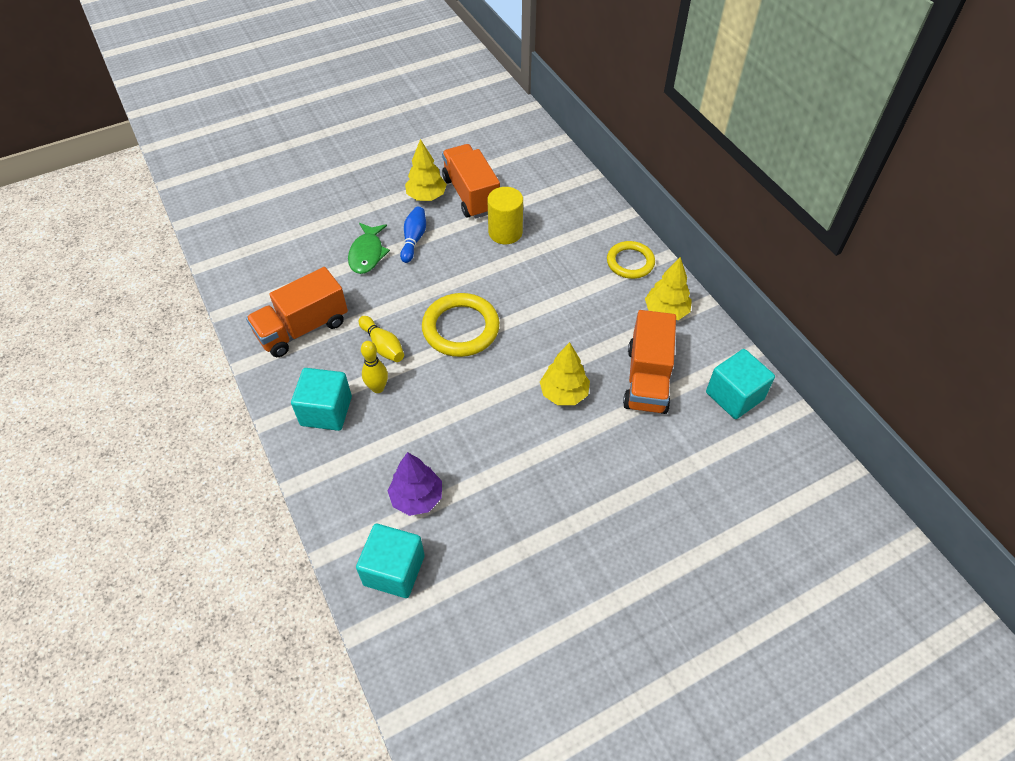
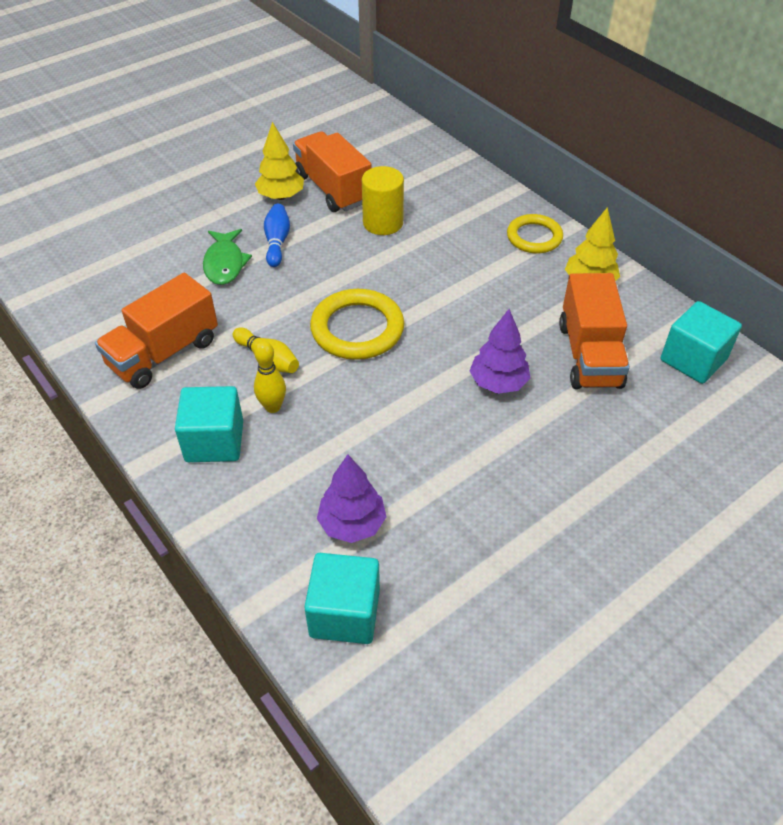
camera: 10 degrees left, 5 degrees down
(564, 393) = (498, 383): yellow tree -> purple tree

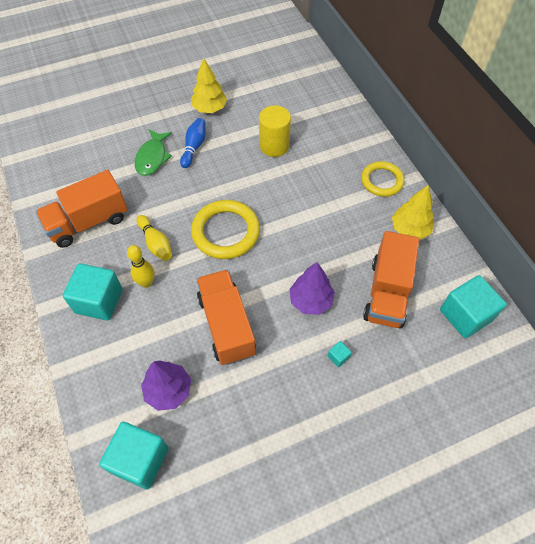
camera: 15 degrees right, 10 degrees up
(333, 189) = (248, 109): orange truck -> orange truck (226, 325)
(558, 437) = (338, 357): none -> turquoise cube

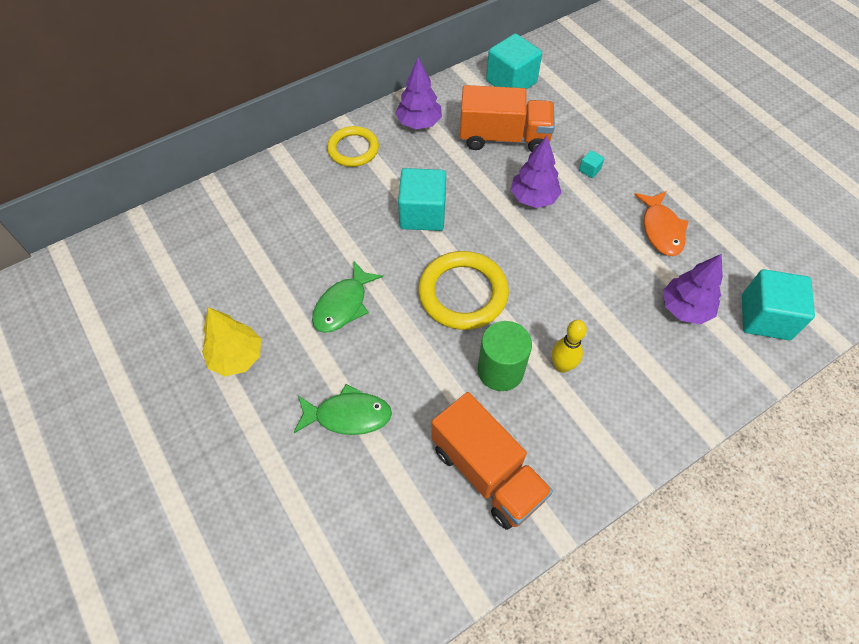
camera: 100 degrees left, 0 degrees up
(99, 301) = (605, 416): turquoise cube -> turquoise cube (422, 214)
(156, 243) = (500, 370): yellow bowling pin -> green cylinder
(194, 147) = (320, 362): blue bowling pin -> none
(226, 325) = (589, 269): orange truck -> none
(234, 162) = (343, 305): none -> green fish
(256, 400) = (661, 229): none -> orange fish
(274, 146) = (307, 262): yellow cylinder -> none
(409, 229) = (419, 123): yellow tree -> purple tree

